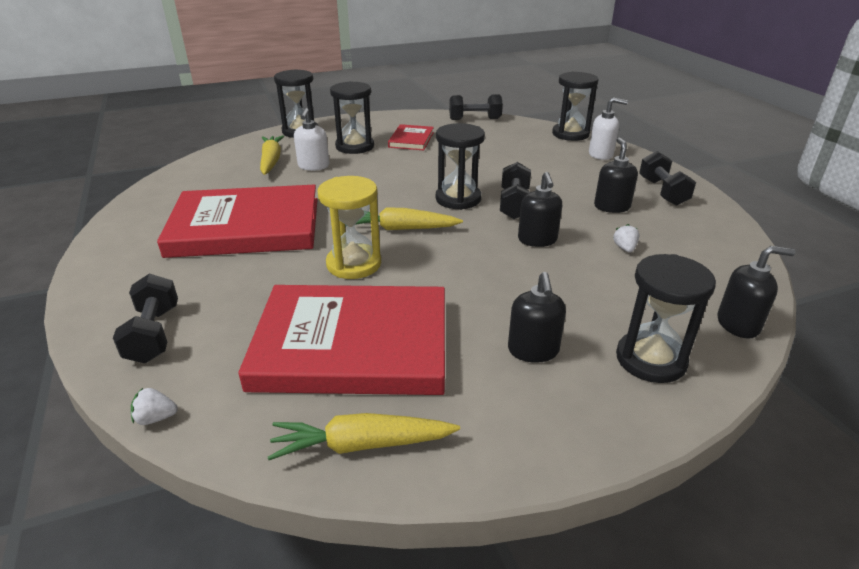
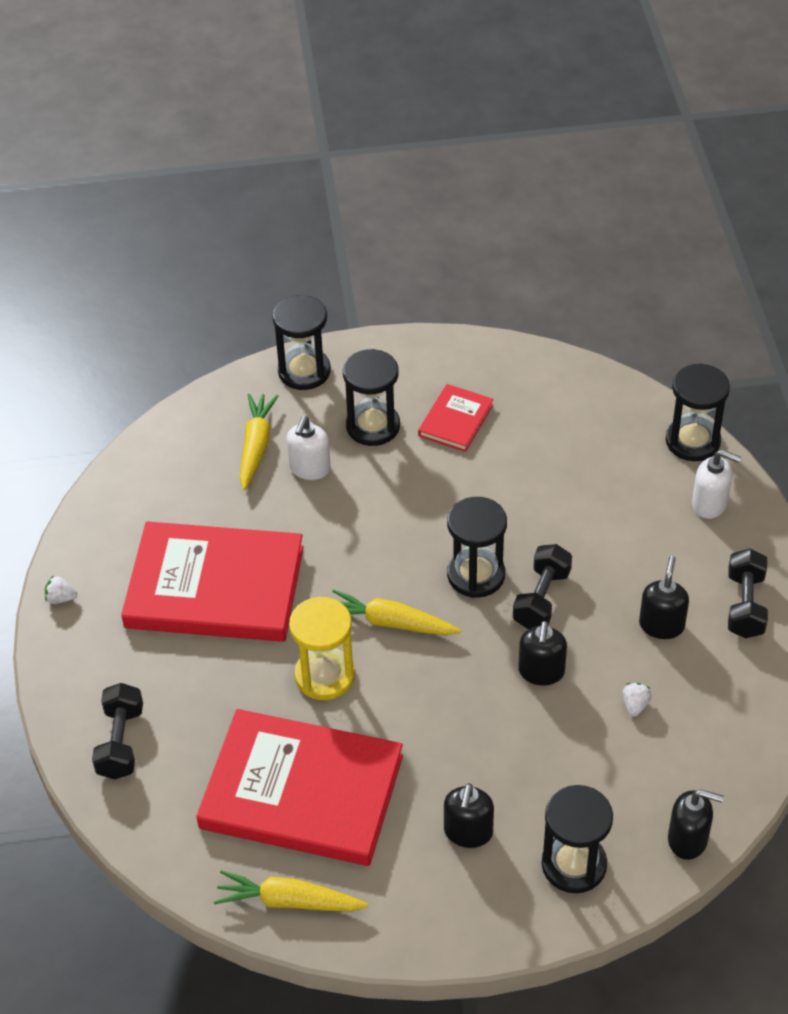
camera: 15 degrees right, 15 degrees up
(156, 418) = (127, 841): white strawberry -> white strawberry (61, 598)
(475, 119) = (567, 374): black dumbbell -> none

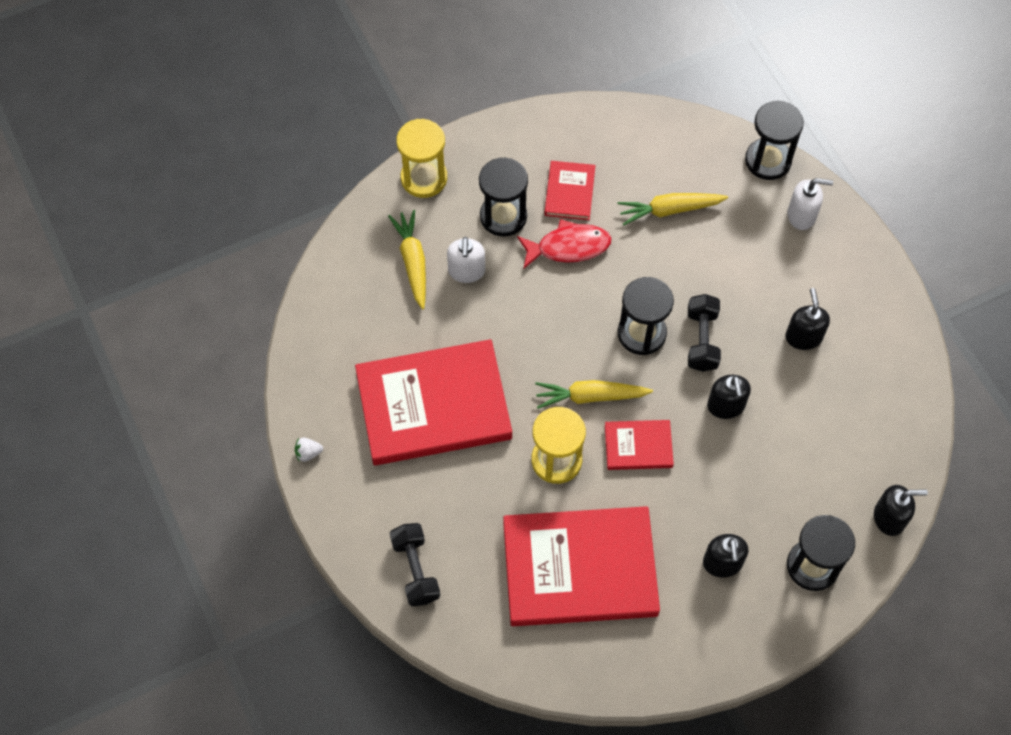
camera: 20 degrees left, 15 degrees up
(289, 901) = (607, 665): yellow carrot -> yellow carrot (669, 210)
(304, 371) = (424, 178): black hourglass -> yellow hourglass
(423, 686) = (638, 446): none -> red book
(431, 472) = (568, 247): none -> red fish
(635, 705) = (808, 414): white strawberry -> none
(745, 605) = (861, 301): black dumbbell -> none

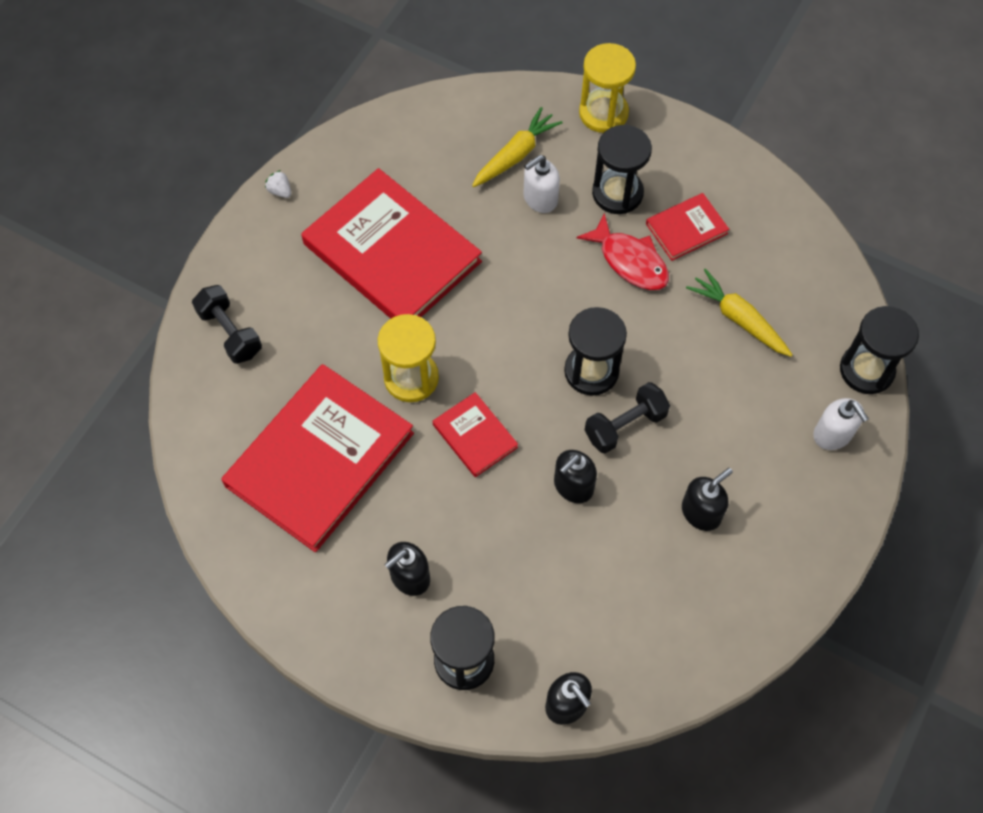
camera: 55 degrees right, 0 degrees up
(415, 570) = (230, 333): black dumbbell -> black dumbbell turned 75 degrees counterclockwise
(579, 569) = (320, 459): red book -> red book turned 75 degrees clockwise
(590, 396) = (494, 367): yellow carrot -> none

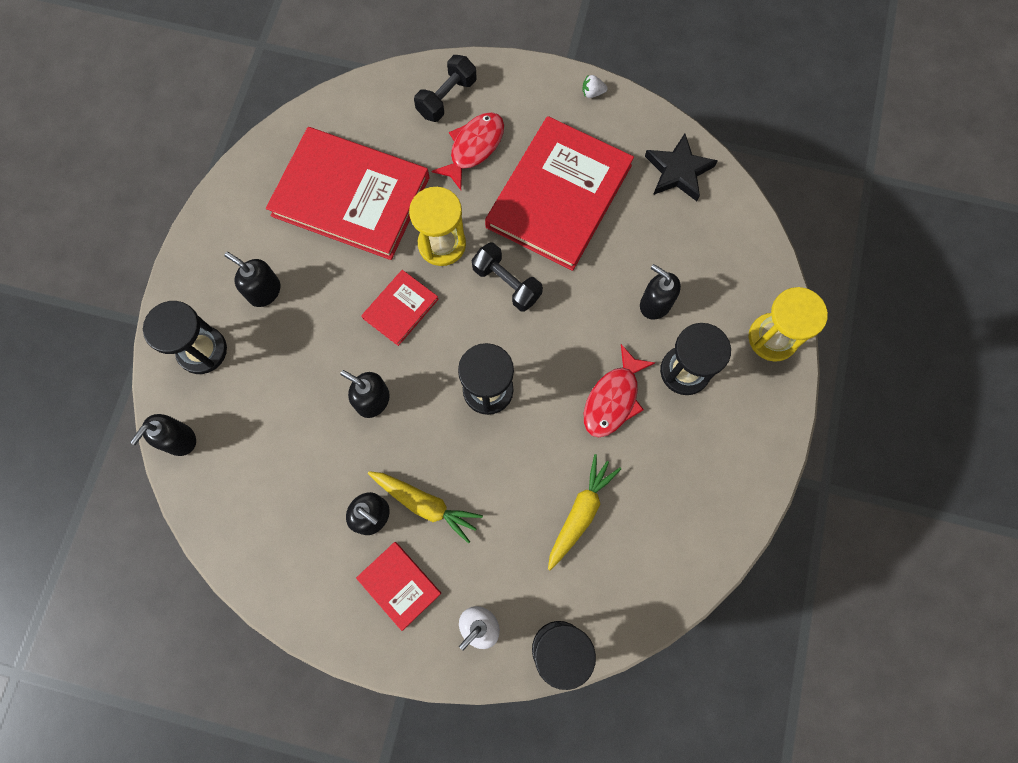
camera: 75 degrees right, 10 degrees up
(280, 191) = (592, 93): white strawberry -> white strawberry turned 120 degrees counterclockwise
(304, 320) = (473, 148): none -> red fish
(401, 140) = (678, 171): none -> black star
(516, 155) = (696, 271): yellow carrot -> yellow carrot (425, 504)
(540, 199) = (655, 304): white soap dispenser -> black soap dispenser
(625, 425) = (441, 431): black dumbbell -> black dumbbell (507, 283)
(686, 228) = (666, 443): red book -> red book (399, 585)

